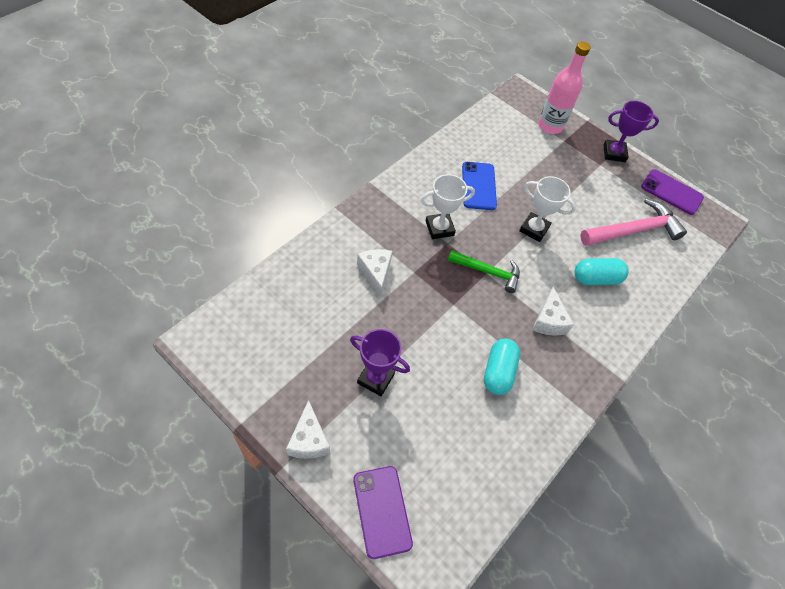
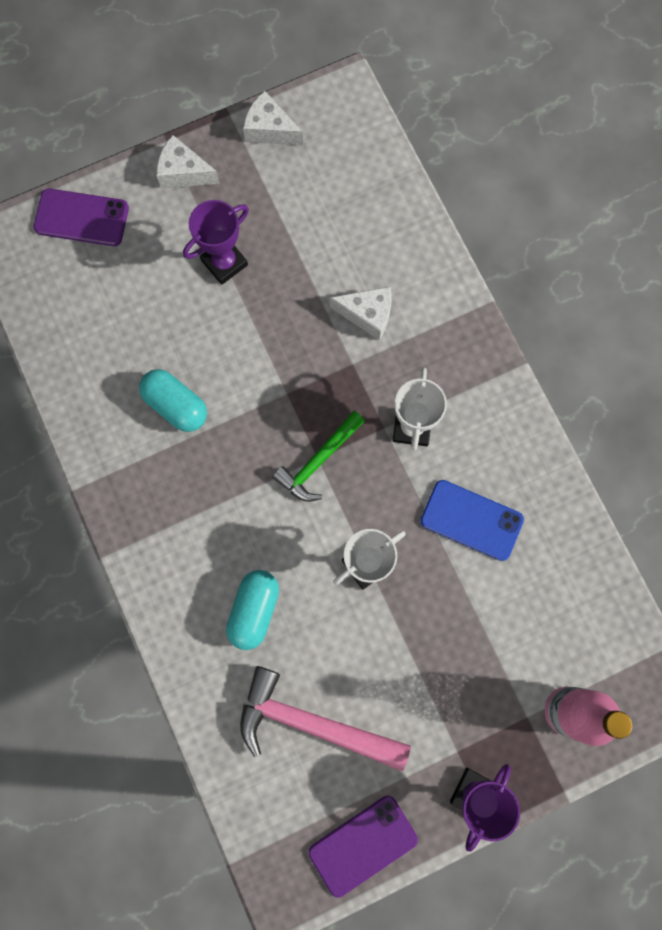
camera: 120 degrees right, 20 degrees up
(548, 321) = (217, 505): white cheese -> white cheese (269, 130)
(633, 230) = (313, 724): pink hammer -> pink hammer turned 105 degrees clockwise

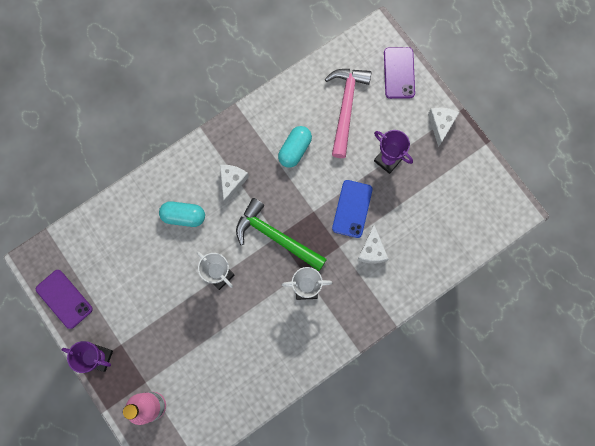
camera: 80 degrees right, 0 degrees up
(269, 130) = (481, 170): white cheese -> white cheese (232, 182)
(313, 724) = (125, 260): pink hammer -> pink hammer (345, 107)
(319, 461) = (276, 237): green hammer -> green hammer, size x1.53
(471, 520) = (255, 333): blue phone -> blue phone (352, 209)

